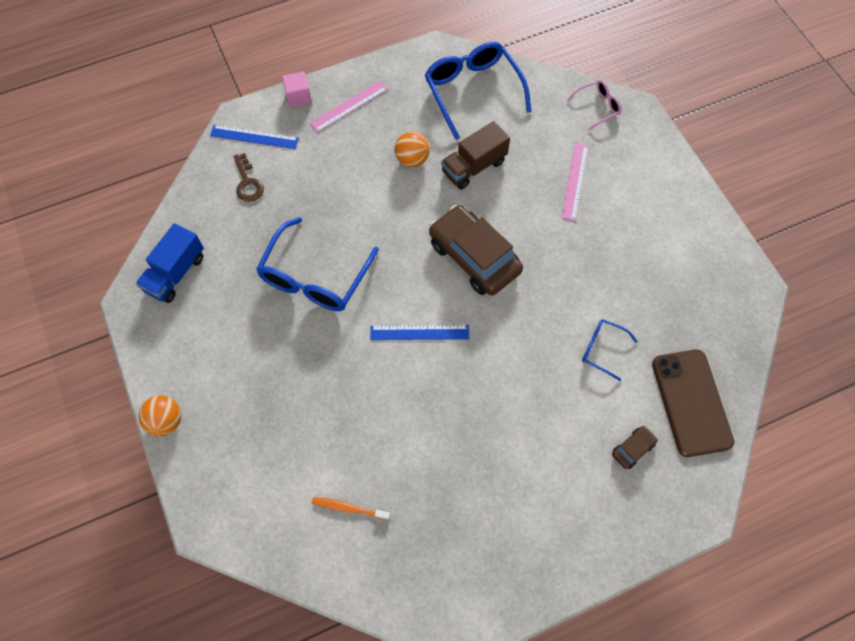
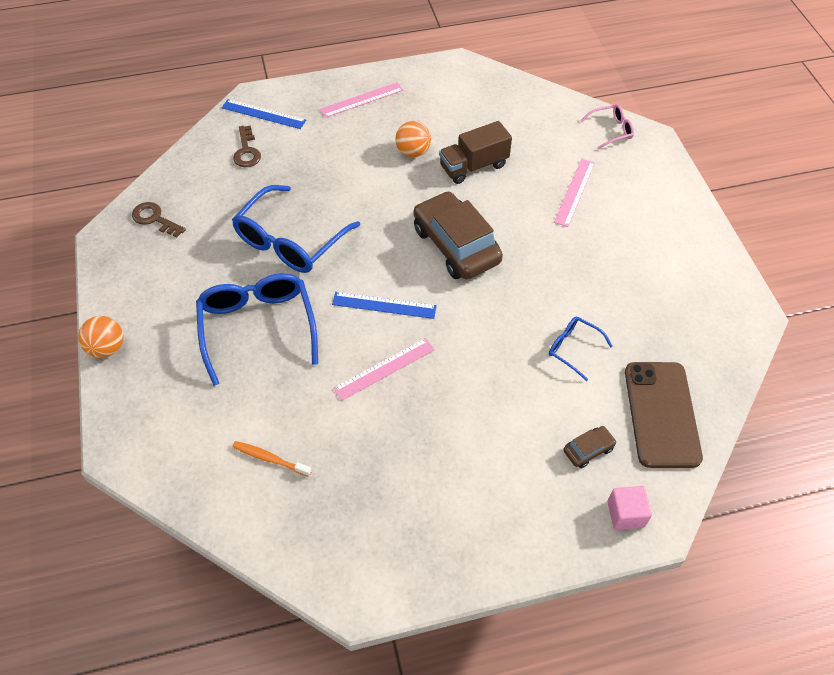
camera: 10 degrees right, 10 degrees down
(175, 273) = (155, 219): blue truck -> brown key
(298, 97) = (315, 86): pink cube -> pink cube (625, 514)
(434, 399) = (384, 368): none -> pink ruler
(472, 91) = (487, 102): blue glasses -> blue glasses (258, 327)

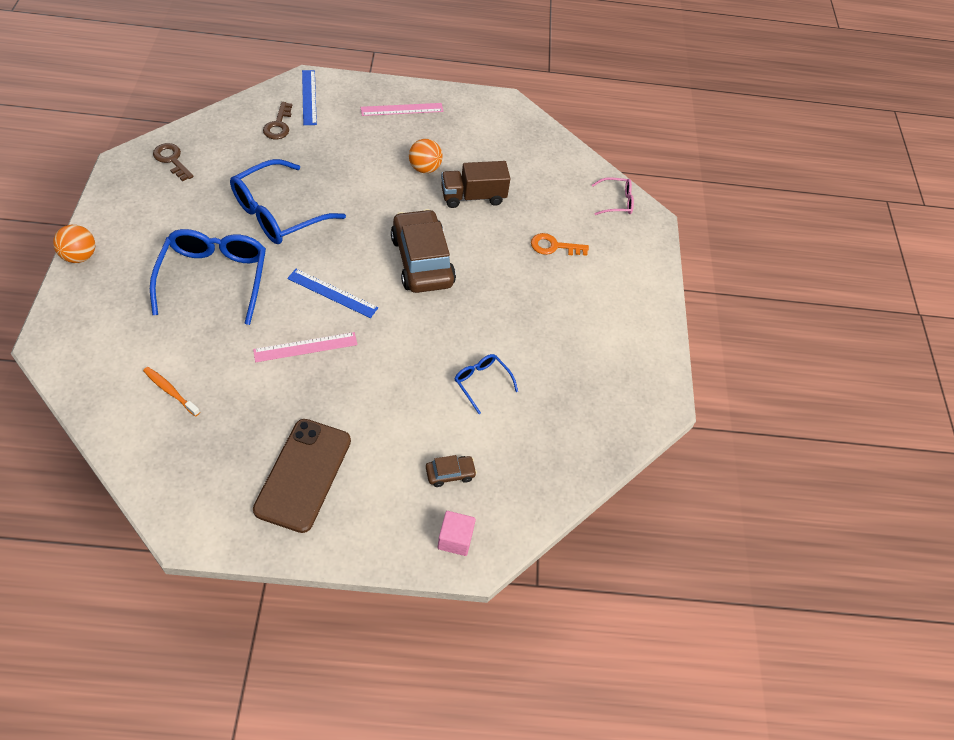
camera: 10 degrees right, 0 degrees up
(263, 114) = (309, 97): blue ruler -> blue ruler turned 45 degrees clockwise
(574, 192) = (554, 246): pink ruler -> orange key
(661, 414) = (532, 464): brown phone -> brown phone (303, 474)

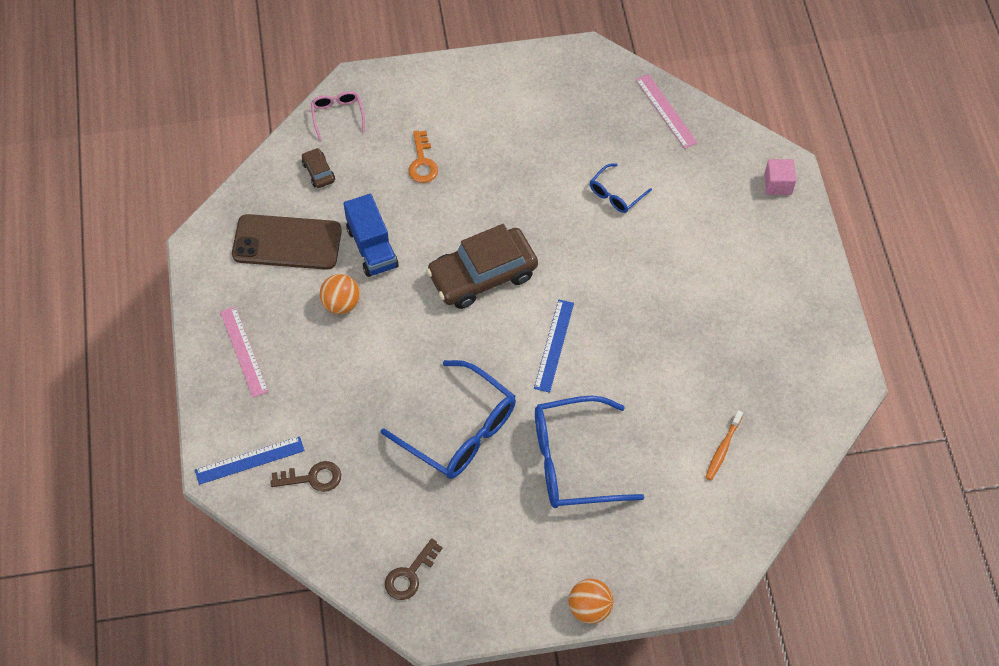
camera: 95 degrees left, 5 degrees up
(303, 474) = (764, 310): brown phone -> brown phone (287, 242)
(305, 347) = (629, 349): pink ruler -> pink ruler (666, 111)
(450, 473) = (719, 200): brown car -> brown car (318, 172)
(473, 196) = (372, 248): brown truck -> blue truck

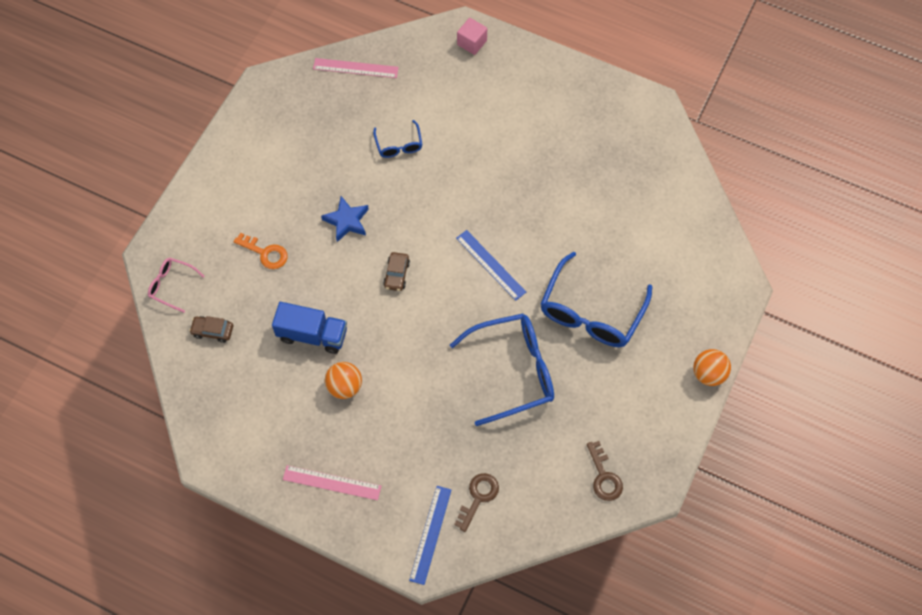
camera: 55 degrees left, 5 degrees up
(287, 242) = (258, 392): brown phone -> none
(482, 275) = (396, 274): brown car -> brown car, size x0.43
(504, 203) = (347, 221): none -> blue star
(723, 449) = (648, 213): orange toothbrush -> none

